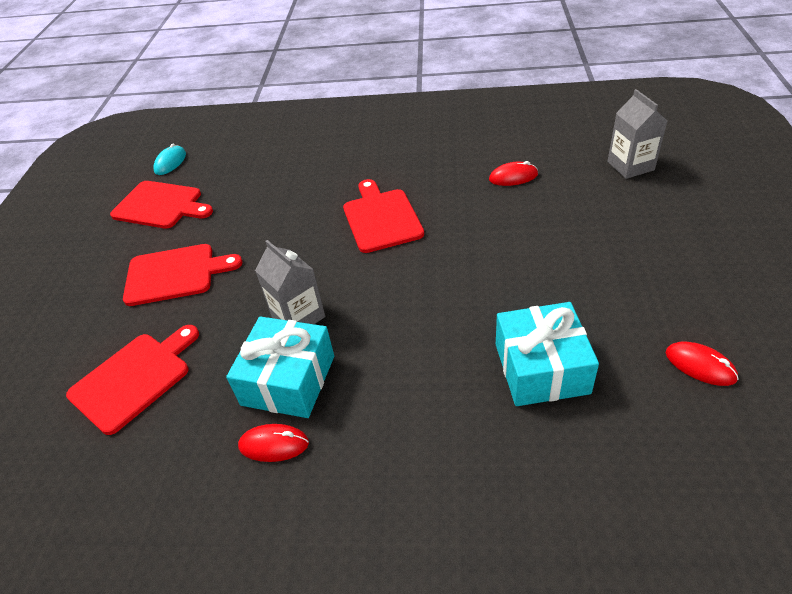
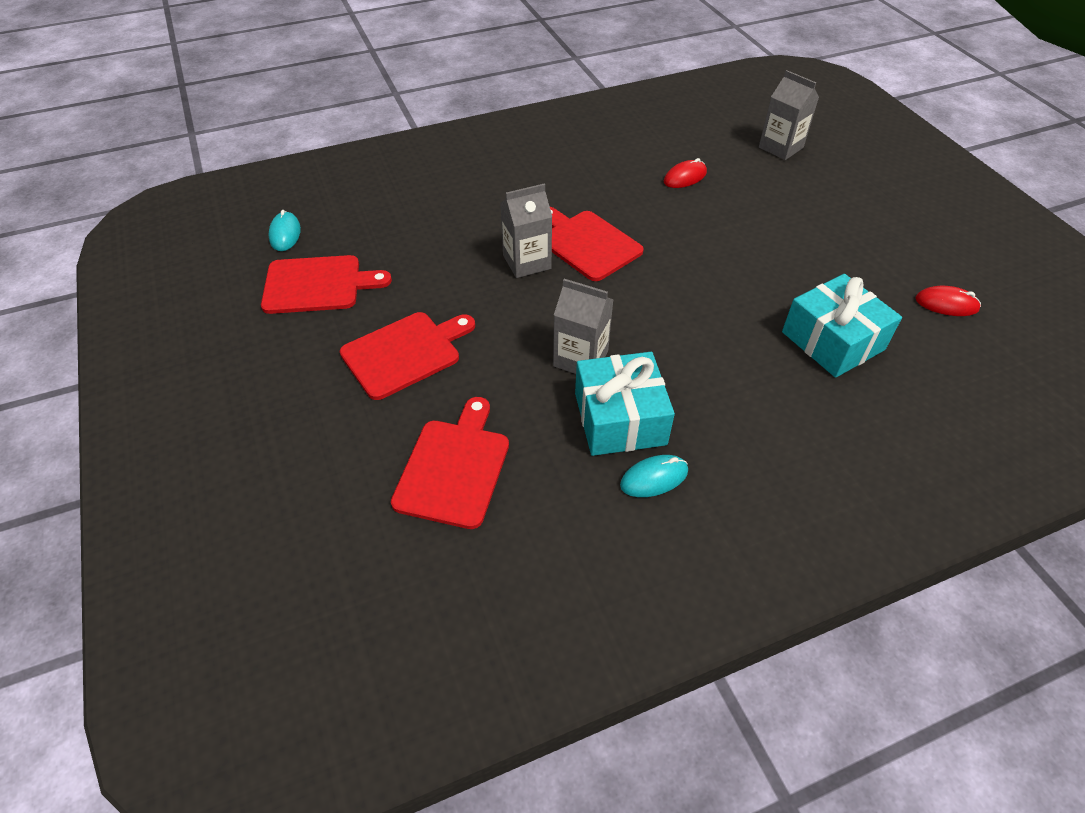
camera: 30 degrees left, 5 degrees up
(274, 445) = (654, 478): red mouse -> turquoise mouse
(320, 223) = (527, 262): none -> grey carton

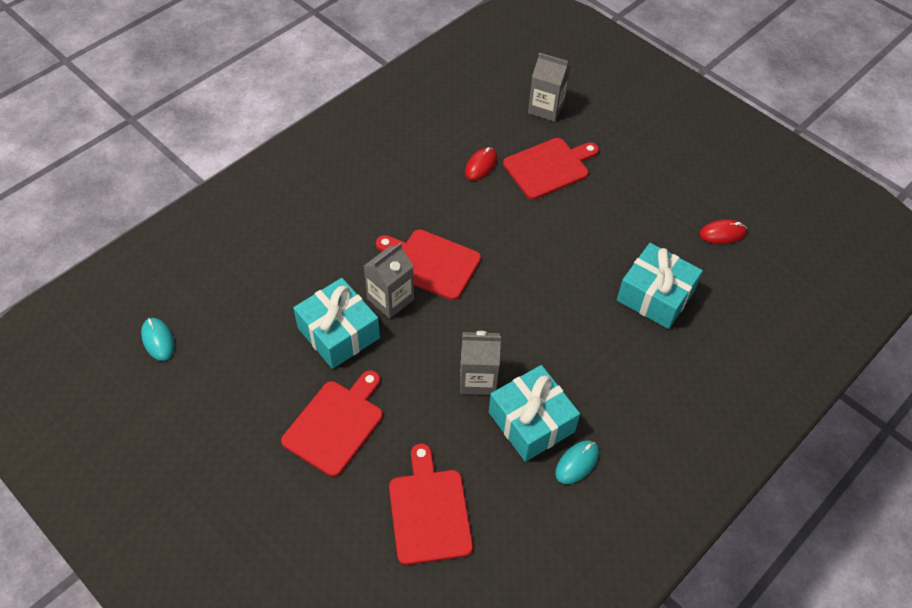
camera: 25 degrees left, 5 degrees up
(318, 285) = (221, 383): red cutting board -> red cutting board (549, 167)
(457, 276) = (338, 333): none -> turquoise gift

